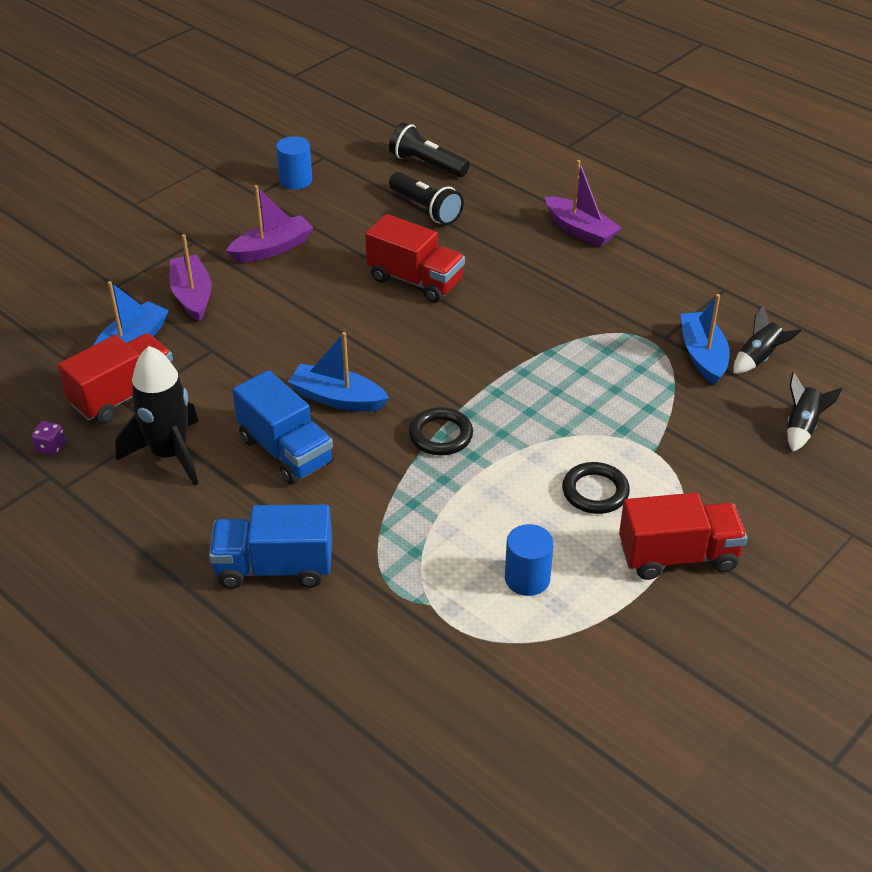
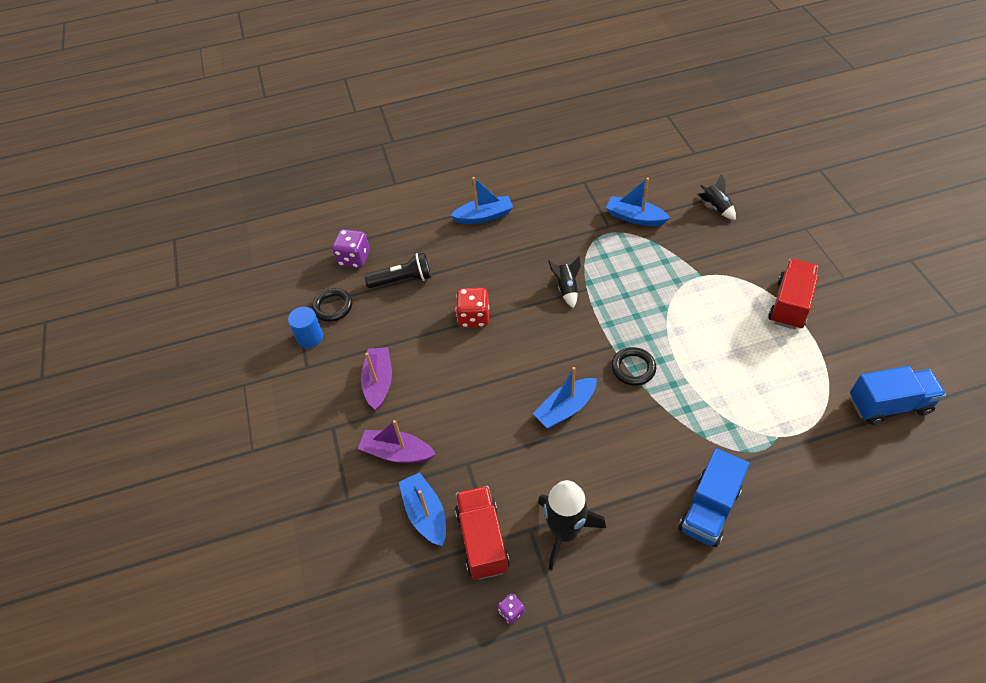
camera: 55 degrees left, 10 degrees up
(286, 451) = (601, 459): blue truck -> blue truck (889, 405)
(415, 281) = (474, 317): red truck -> red dice
(427, 164) = (354, 258): black flashlight -> purple dice
(527, 578) = (777, 380): blue cylinder -> none
(580, 230) = (484, 216): purple boat -> blue boat
(595, 492) = (721, 316): black ring -> black ring (333, 307)
(759, 358) = (652, 196): black rocket -> black rocket (566, 288)

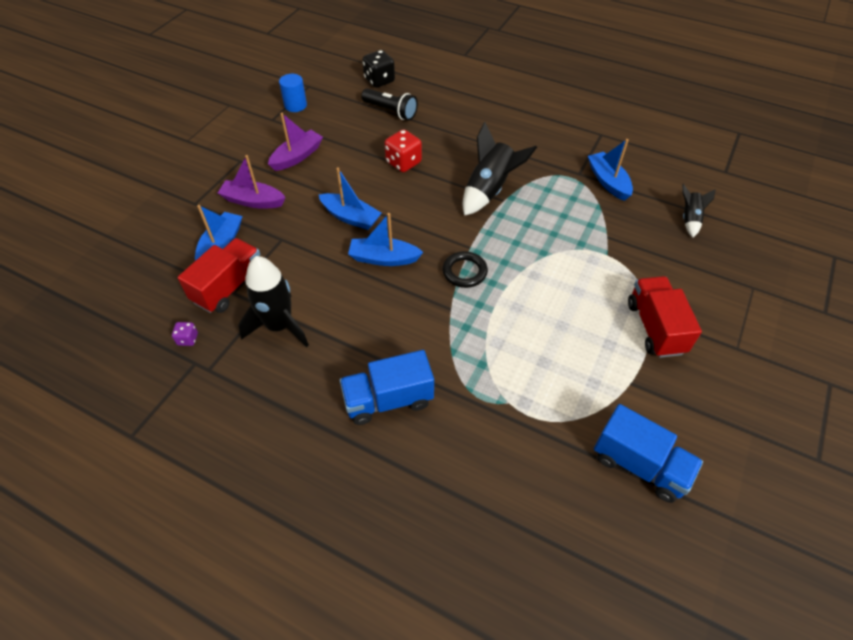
camera: 40 degrees right, 0 degrees up
(333, 307) = (330, 98): black ring -> none
(354, 258) = (379, 80): purple dice -> black dice
(397, 452) = (253, 201): purple boat -> purple boat turned 45 degrees counterclockwise
(484, 216) = (496, 109): blue boat -> blue boat (351, 217)
(566, 288) = (489, 190): black rocket -> black rocket, size x1.82
(789, 304) = (655, 327): red truck -> red truck turned 75 degrees counterclockwise

